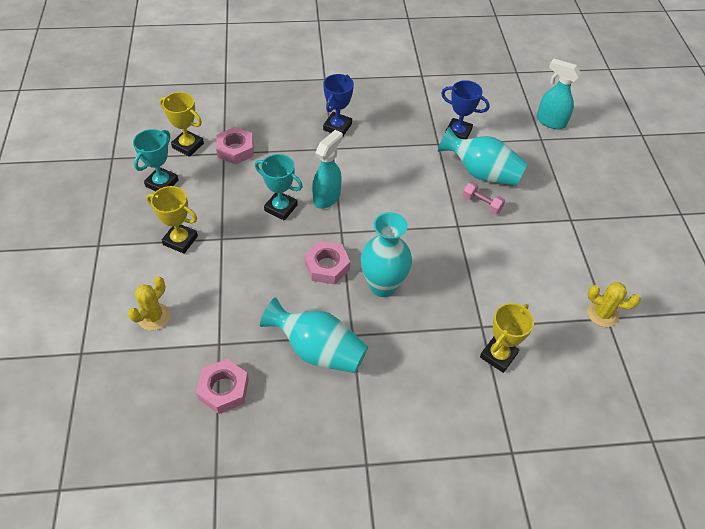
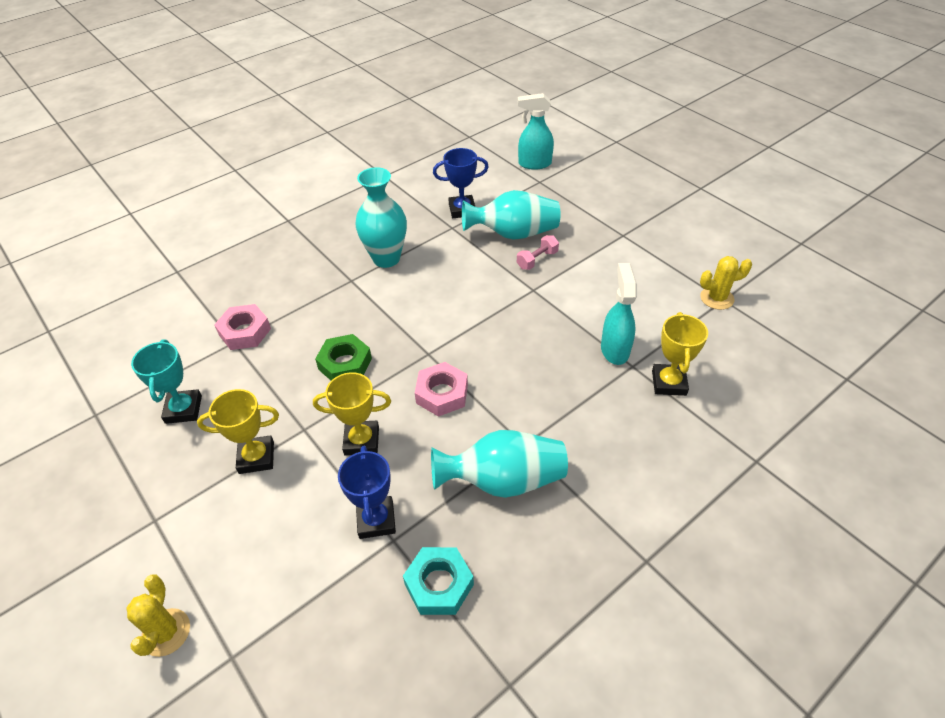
camera: 30 degrees left, 5 degrees down
(154, 317) = (292, 558): yellow cactus -> yellow cactus (166, 632)
(188, 146) = (184, 355): yellow trophy -> yellow trophy (361, 441)
(224, 389) = (439, 584): pink nut -> turquoise nut
(281, 208) = (345, 364): turquoise trophy -> green nut
(327, 197) = (385, 329): turquoise spray bottle -> turquoise spray bottle (614, 349)
(337, 127) = (339, 258): blue trophy -> blue trophy (376, 520)
(383, 286) = (512, 381): turquoise vase -> turquoise vase (386, 258)
(481, 204) = (537, 260): pink dumbbell -> pink dumbbell turned 45 degrees counterclockwise

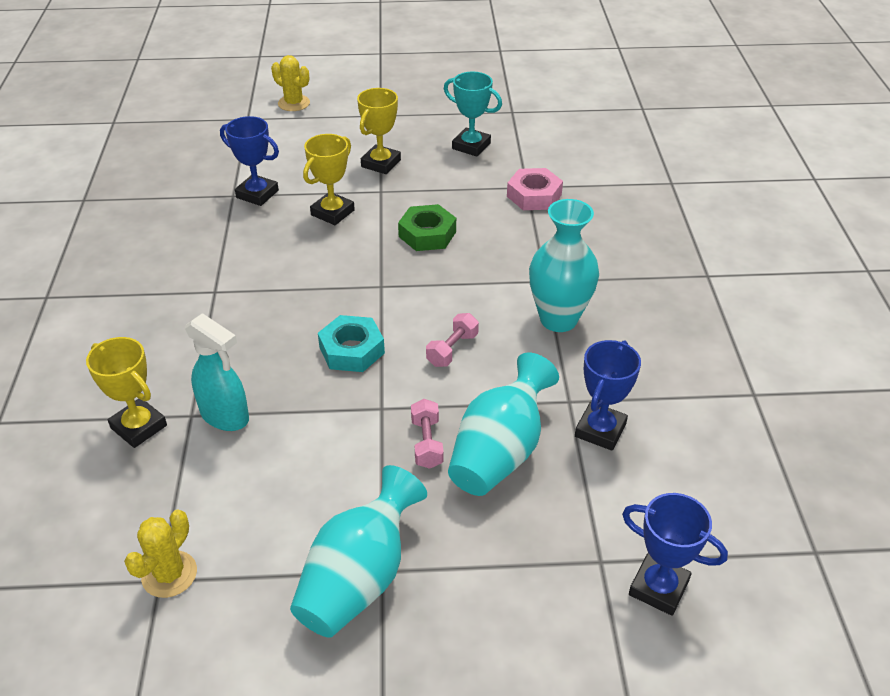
camera: 125 degrees right, 5 degrees down
(439, 584) = (176, 200): turquoise nut -> turquoise nut (352, 350)
(442, 394) = (324, 272): pink nut -> none
(457, 287) = (452, 350): none -> pink dumbbell
(503, 480) = (202, 263): turquoise vase -> turquoise vase (359, 578)
(534, 164) = (658, 588): turquoise spray bottle -> blue trophy

